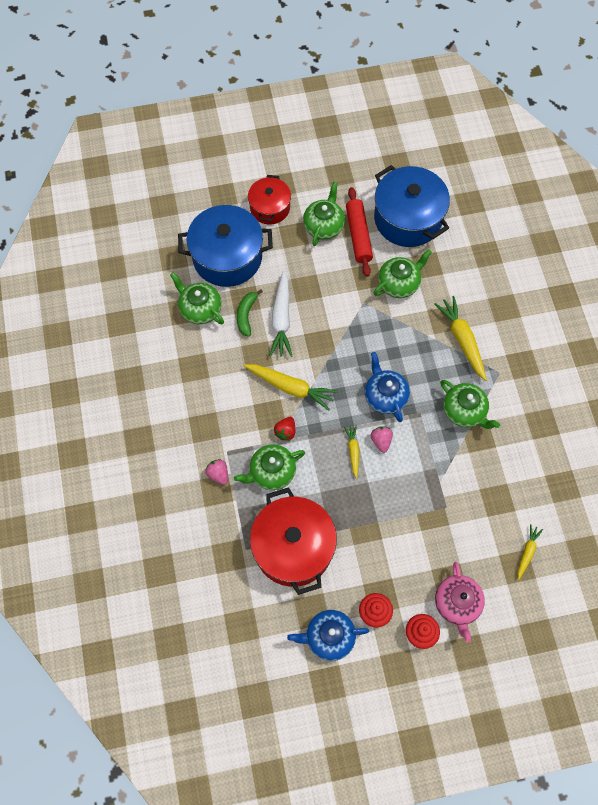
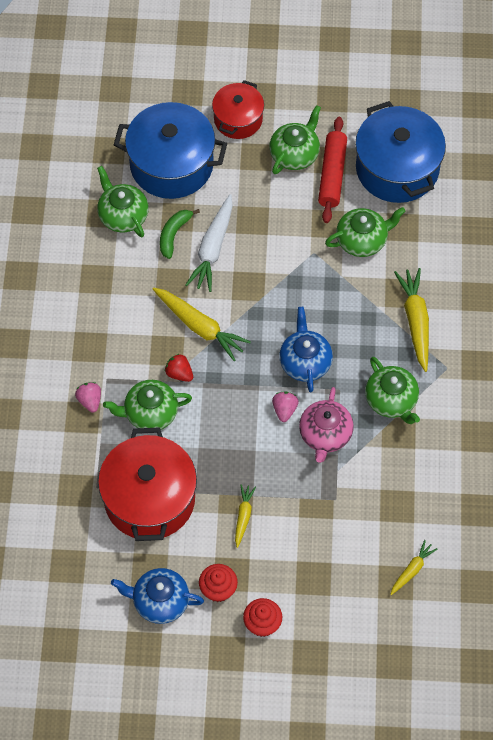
camera: 15 degrees right, 5 degrees down
(285, 431) = (179, 373): red strawberry -> red strawberry turned 90 degrees clockwise
(353, 451) = (249, 413): yellow carrot -> yellow carrot (243, 516)
(457, 603) = (314, 603): pink teapot -> pink teapot (325, 435)

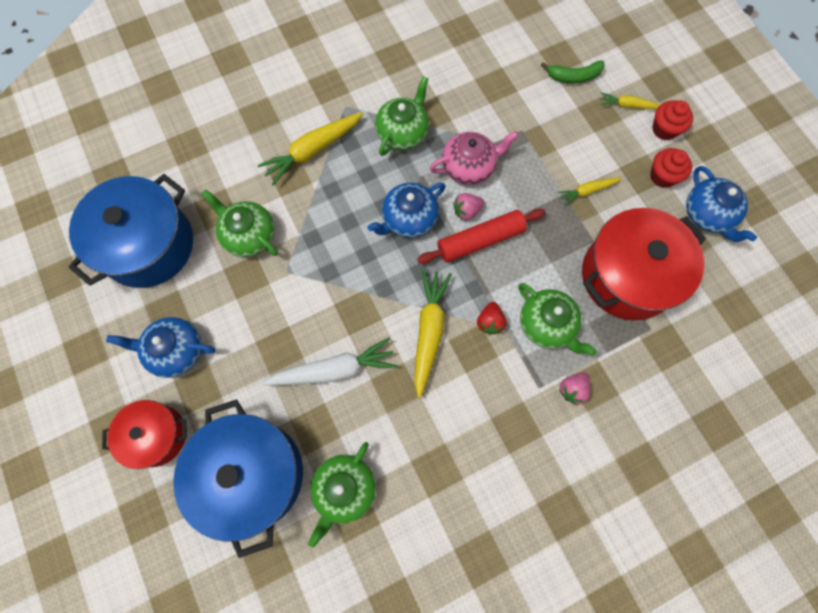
camera: 120 degrees left, 10 degrees up
(174, 234) = (339, 419): green banana -> green banana (573, 76)
(295, 154) = (176, 351): green teapot -> blue teapot
(332, 174) = (184, 301): red rolling pin -> red rolling pin (480, 240)
(412, 570) = (542, 50): yellow carrot -> yellow carrot (628, 105)

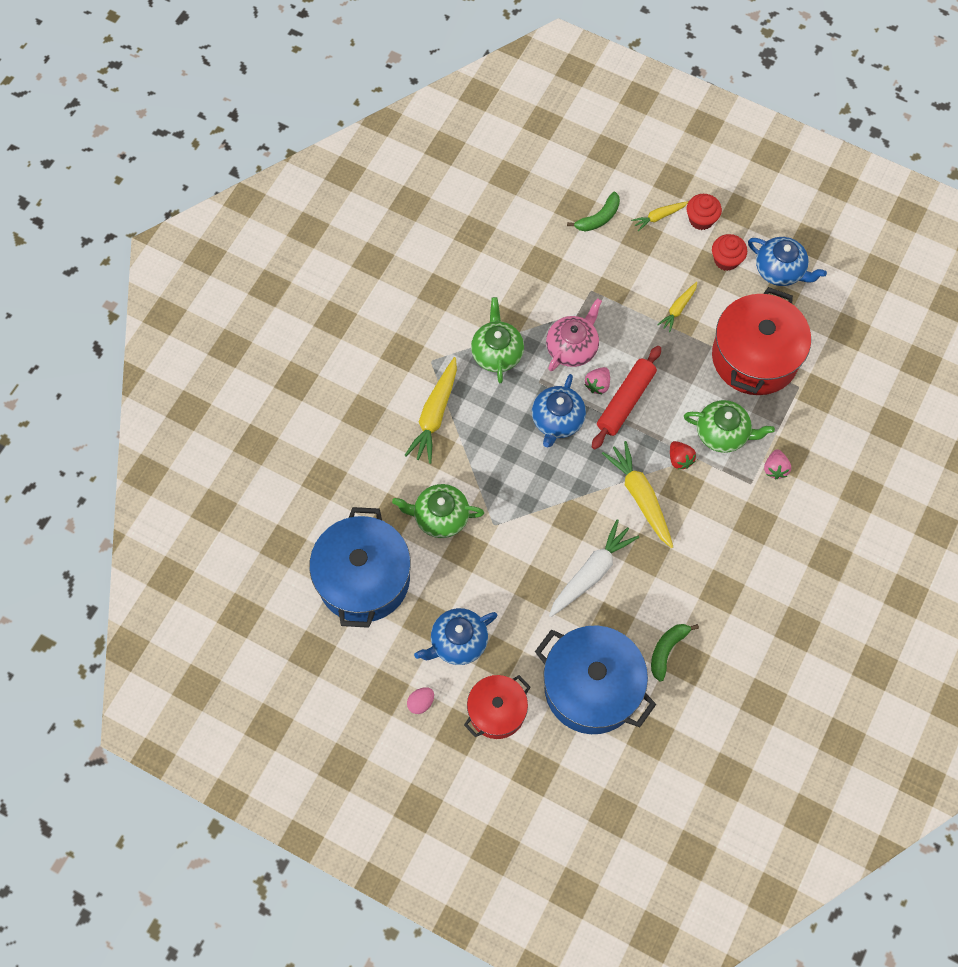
camera: 35 degrees left, 5 degrees down
(103, 381) = (421, 703): none -> pink egg
(344, 489) = (667, 650): green teapot -> green banana

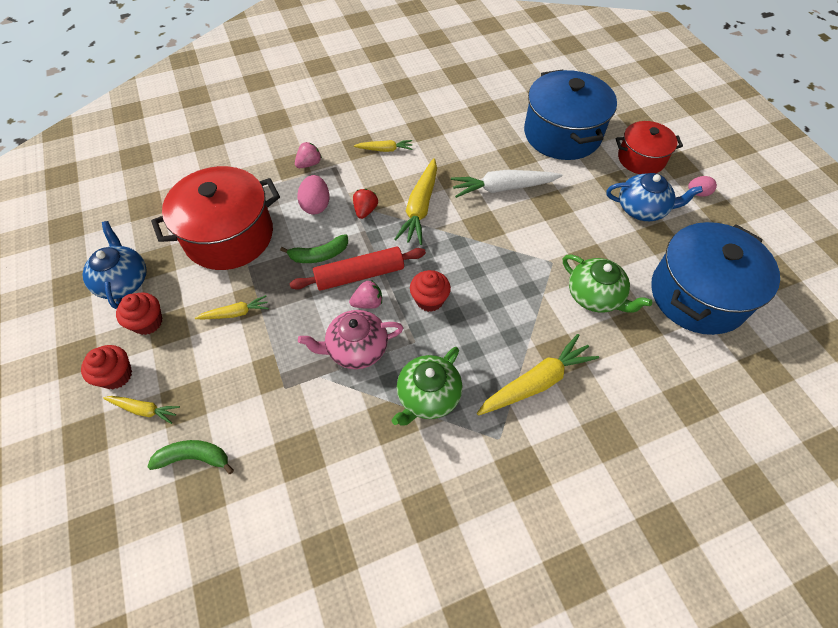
camera: 140 degrees left, 10 degrees down
(557, 420) = (429, 300): blue teapot -> red cupcake
(667, 650) = (492, 123): green banana -> green banana (319, 255)
(723, 433) = (316, 205): green teapot -> pink egg
(730, 536) = (385, 149): none -> yellow carrot

